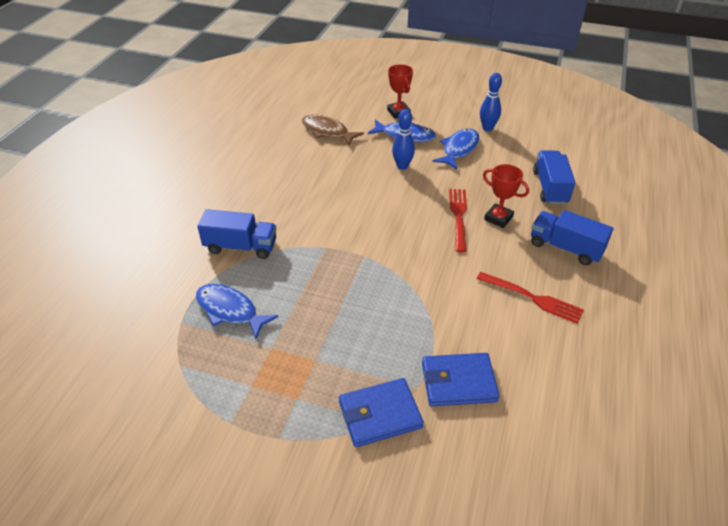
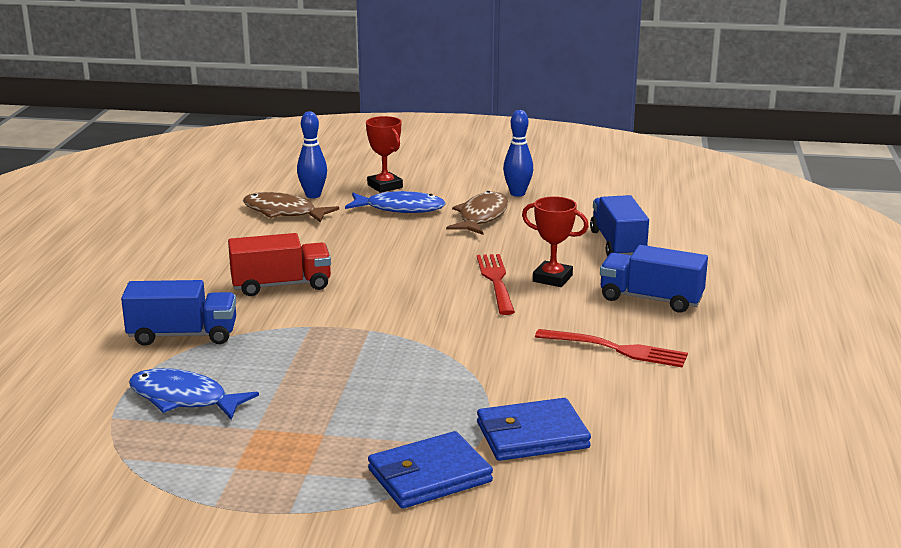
camera: 10 degrees left, 20 degrees down
(313, 204) = (281, 285): none -> red truck
(402, 166) = (403, 239): blue bowling pin -> blue bowling pin (313, 195)
(459, 149) = (481, 217): blue fish -> brown fish

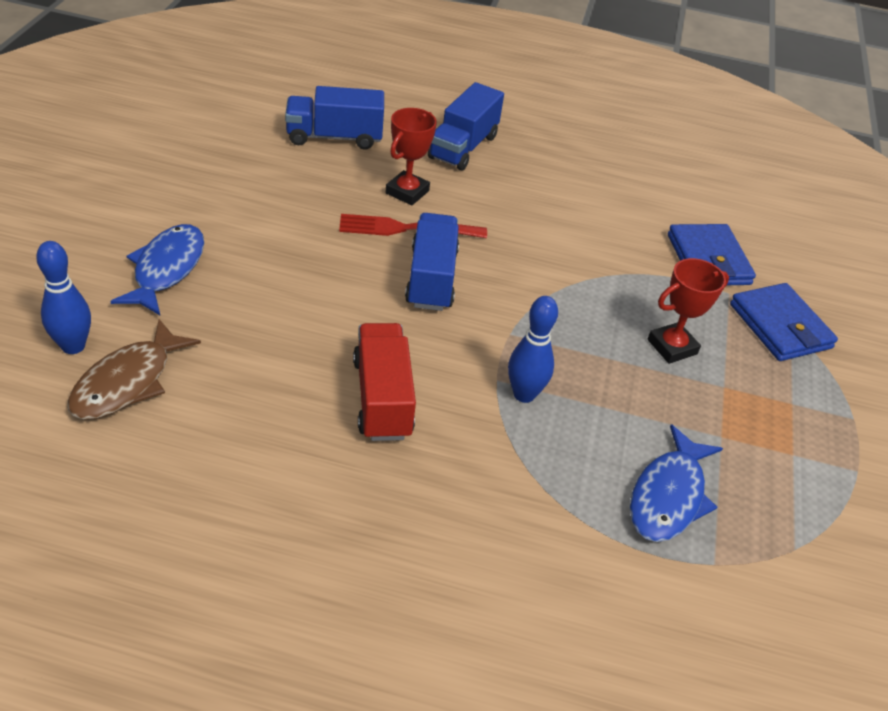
camera: 90 degrees left, 20 degrees up
(183, 335) = (513, 498): blue truck -> blue truck (431, 278)
(385, 186) = (75, 273): red trophy -> red trophy (672, 347)
(481, 217) = (223, 209): brown fish -> none
(517, 193) = (161, 171): blue bowling pin -> blue bowling pin (524, 394)
(616, 349) = (559, 186): red fork -> none

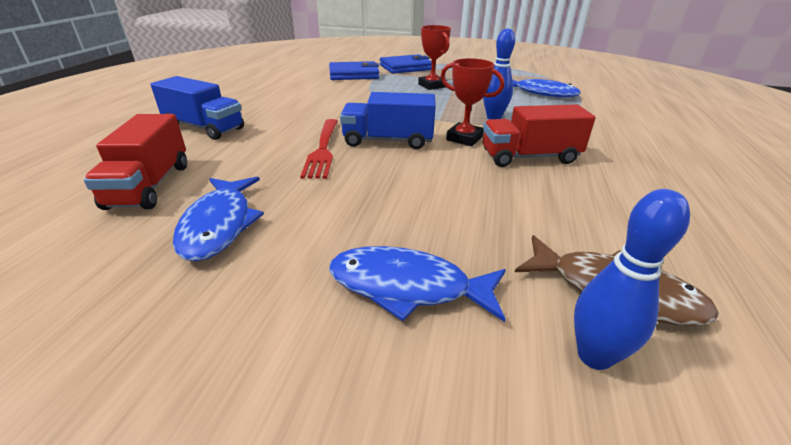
camera: 85 degrees left, 10 degrees down
(266, 178) = (219, 225): none -> blue fish
(334, 137) = (150, 185): blue truck -> red truck
(407, 192) = (267, 149): red trophy -> red trophy (464, 138)

